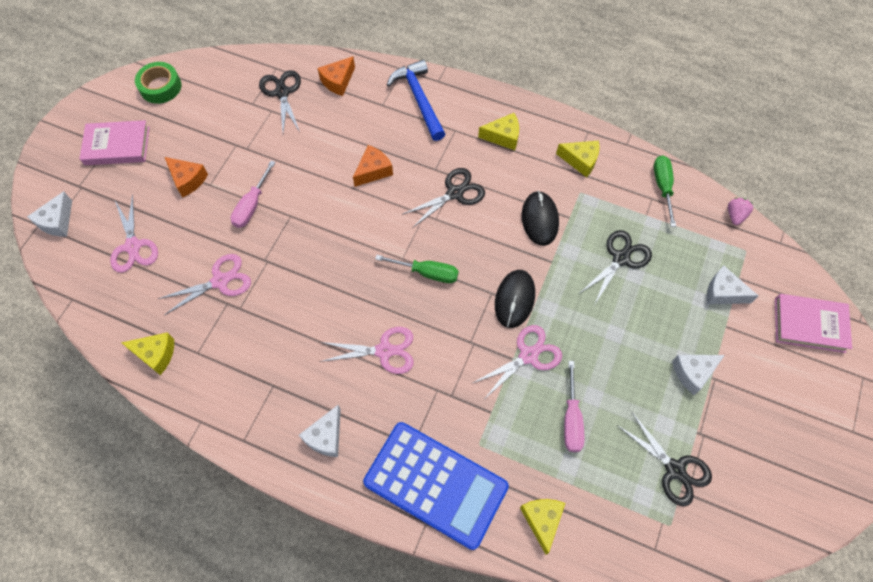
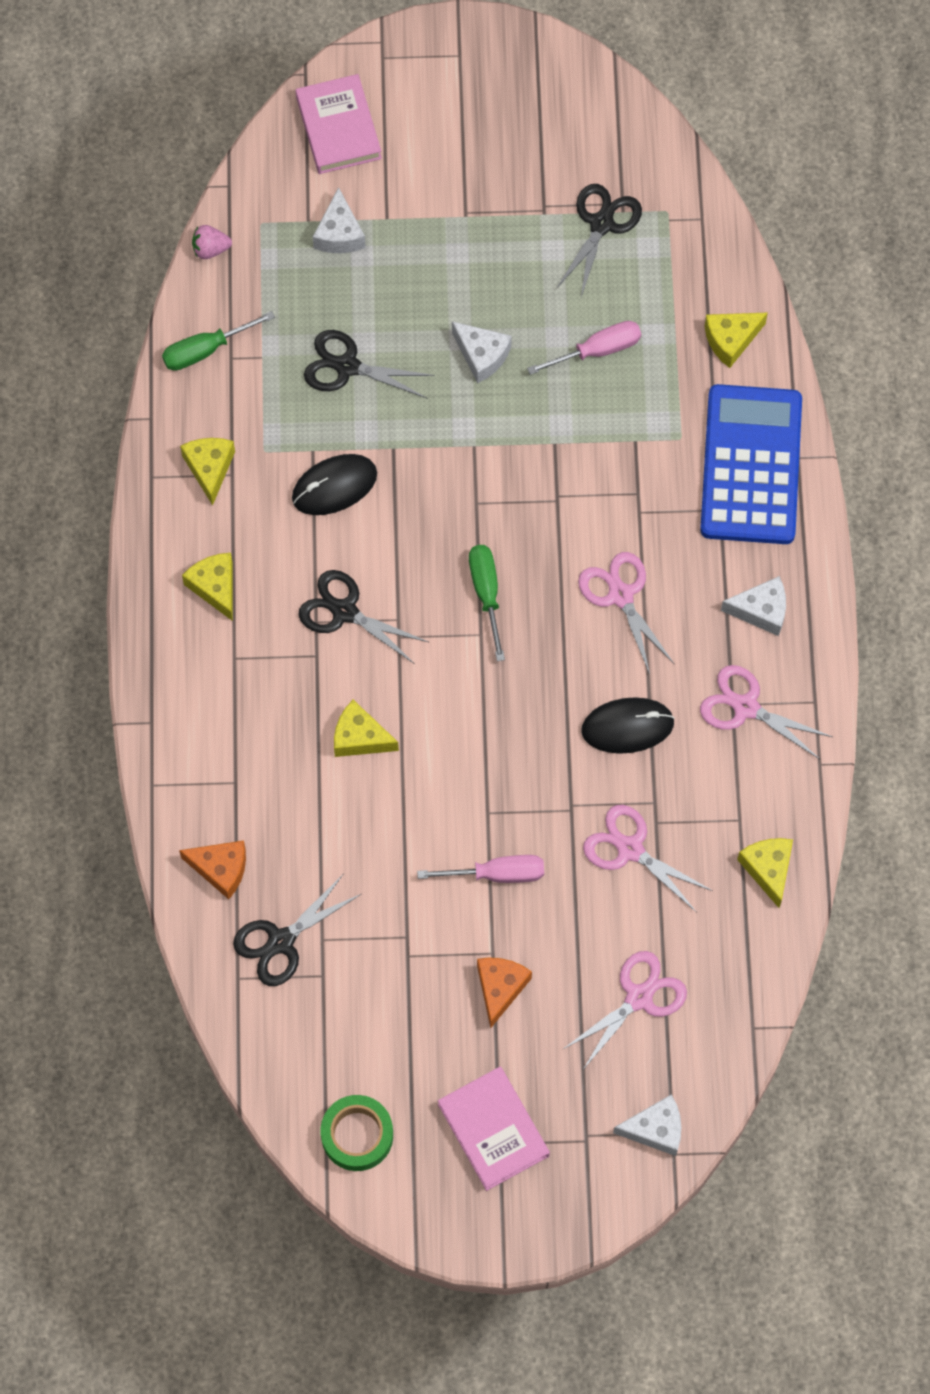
camera: 115 degrees left, 5 degrees up
(373, 171) = (360, 737): orange cheese -> yellow cheese
(419, 99) = (200, 733): blue hammer -> none
(514, 299) = (471, 472): black mouse -> black mouse (627, 727)
(528, 355) = (541, 426): pink scissors -> pink scissors (745, 707)
(693, 373) = (470, 238): white cheese -> white cheese (482, 355)

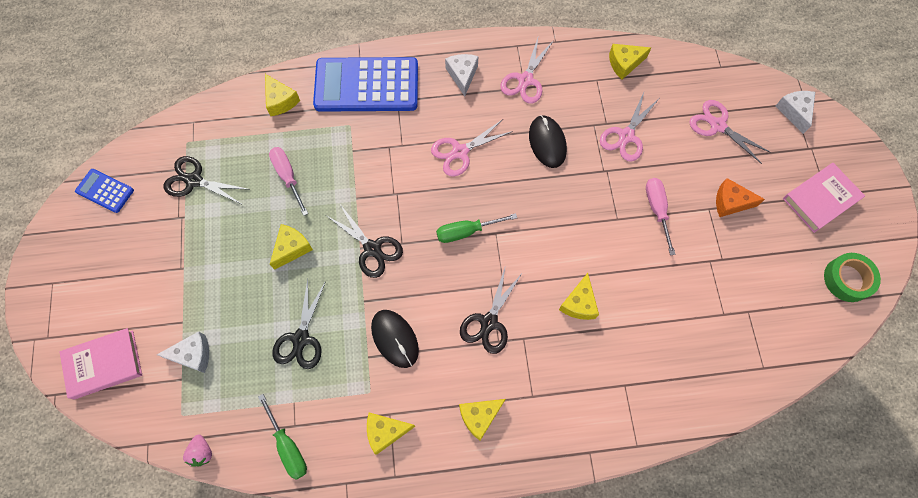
camera: 95 degrees left, 0 degrees up
(221, 869) = (689, 388): orange cheese -> none
(281, 941) = (731, 341): black scissors -> black scissors (372, 249)
(482, 355) = (292, 248): white cheese -> yellow cheese
(594, 108) = (105, 191): none -> blue calculator

